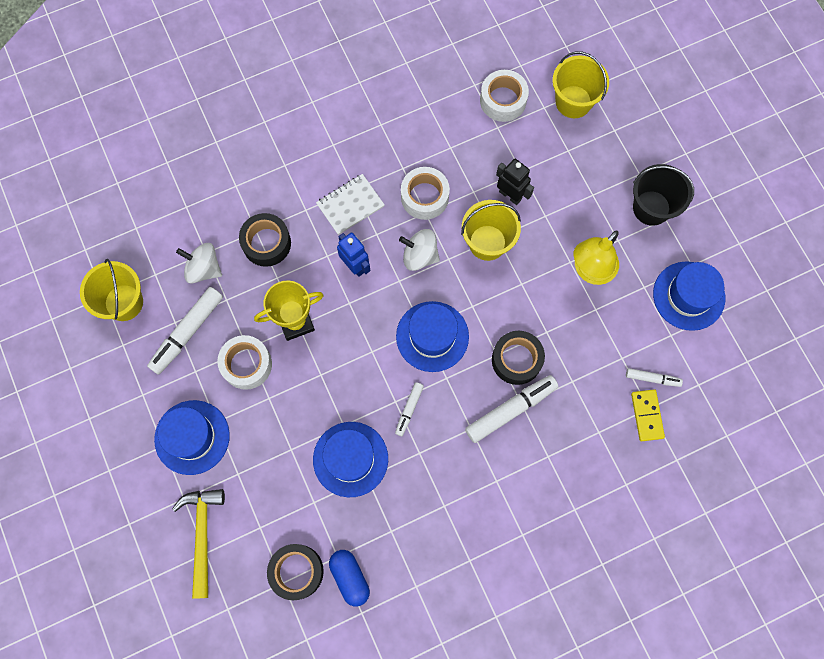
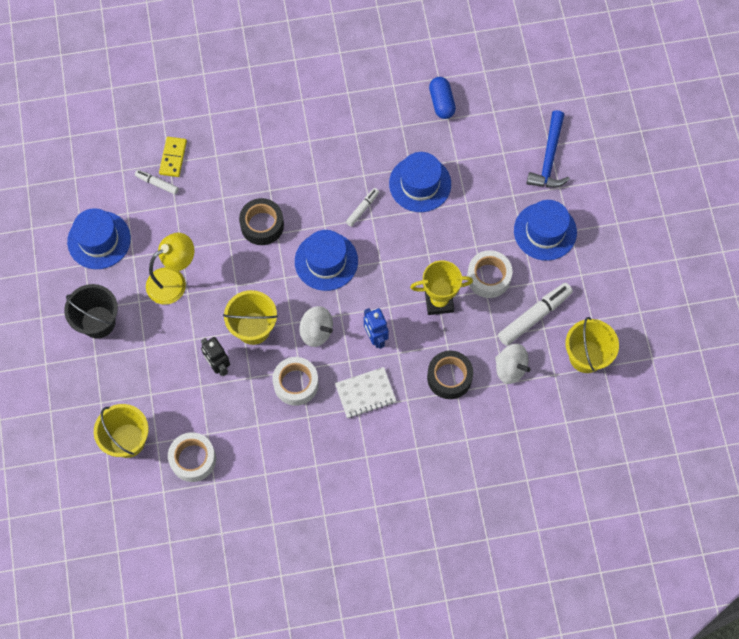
camera: 165 degrees left, 5 degrees down
(202, 535) = (549, 158): yellow hammer -> blue hammer
(296, 571) = (481, 116): black tape -> none
(510, 410) = (280, 188): white marker -> none

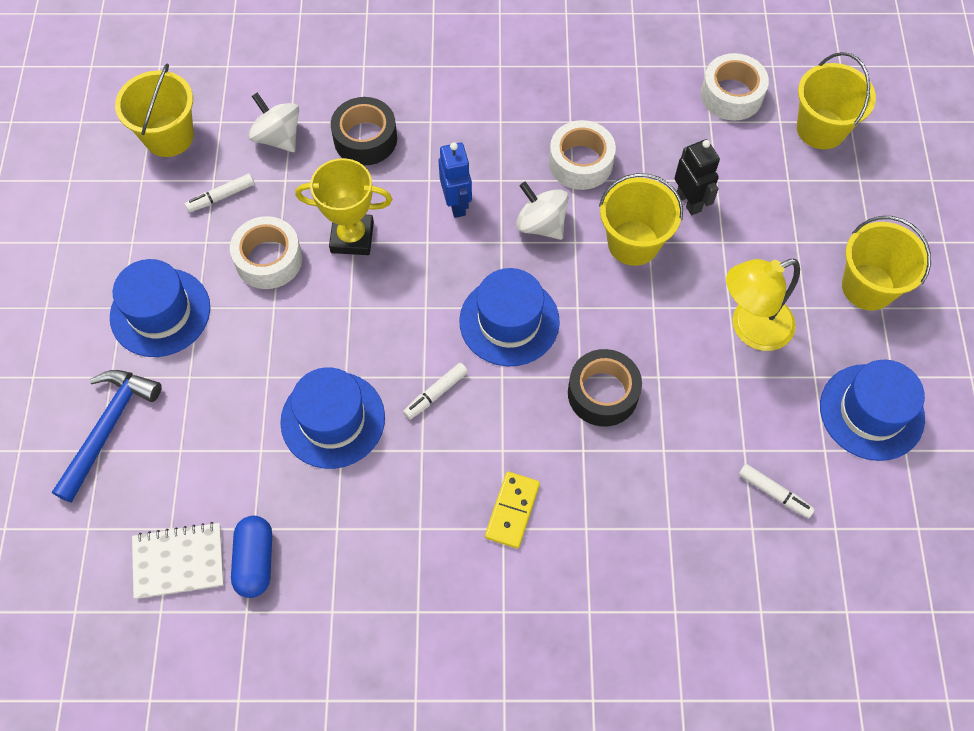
camera: 170 degrees left, 5 degrees down
(98, 322) = (868, 287): black bucket -> yellow bucket
(173, 158) = (745, 536): yellow domino -> yellow domino (512, 511)
(365, 393) = (486, 137): white notebook -> white notebook (179, 561)
(534, 316) = (221, 197): white marker -> white marker, size x0.54

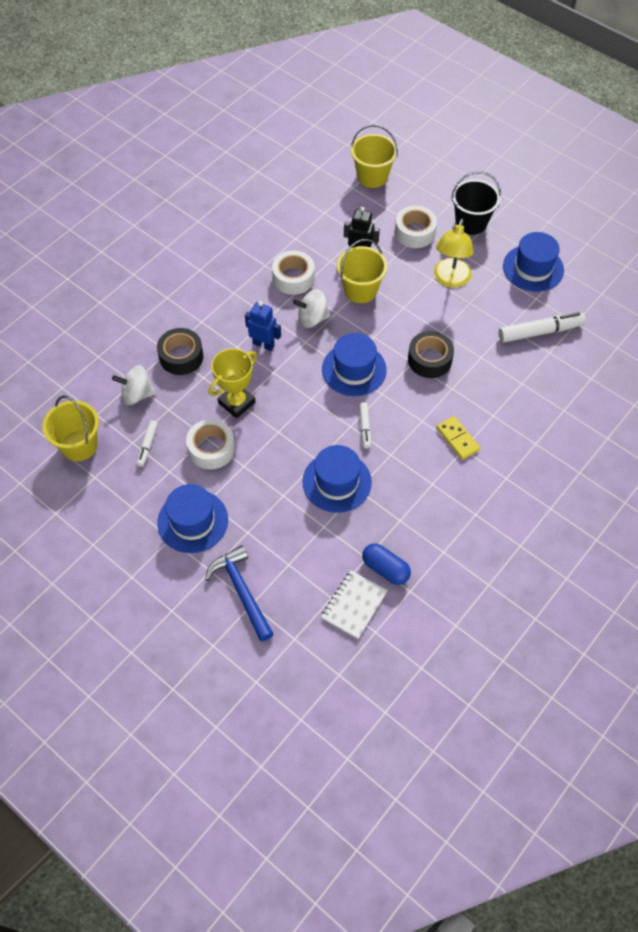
camera: 50 degrees left, 5 degrees down
(731, 95) = (318, 194): white tape -> white tape (415, 232)
(774, 493) = (539, 332): white marker -> white marker, size x1.84
(868, 287) = (471, 222): yellow bucket -> black bucket

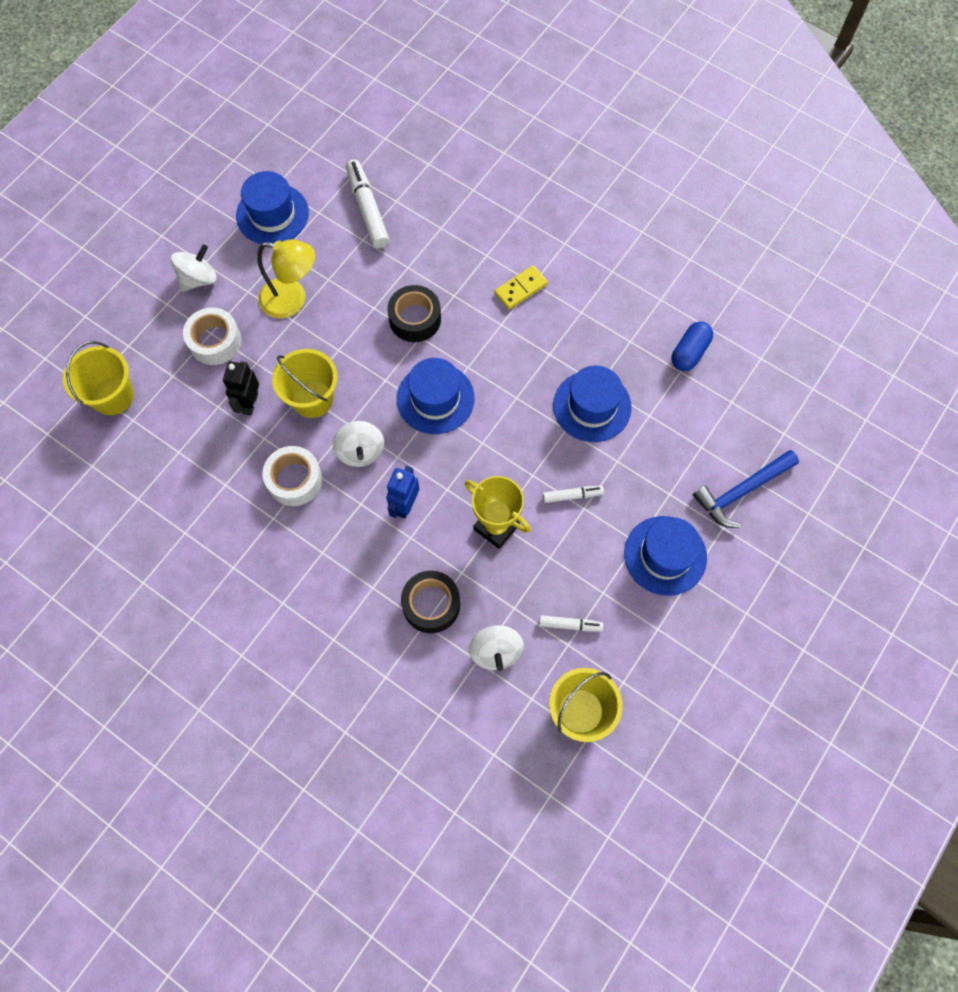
camera: 95 degrees left, 10 degrees up
(211, 449) = (565, 548): white tape -> none
(354, 605) = (736, 379): white notebook -> none
(364, 427) = (516, 382): white marker -> white marker (572, 495)
(471, 222) = (198, 279): black bucket -> white spinning top

